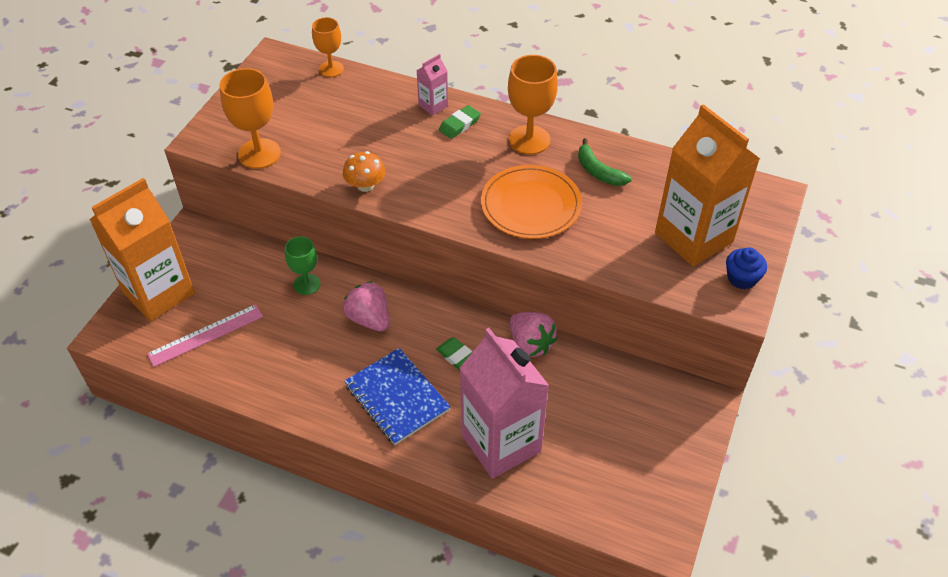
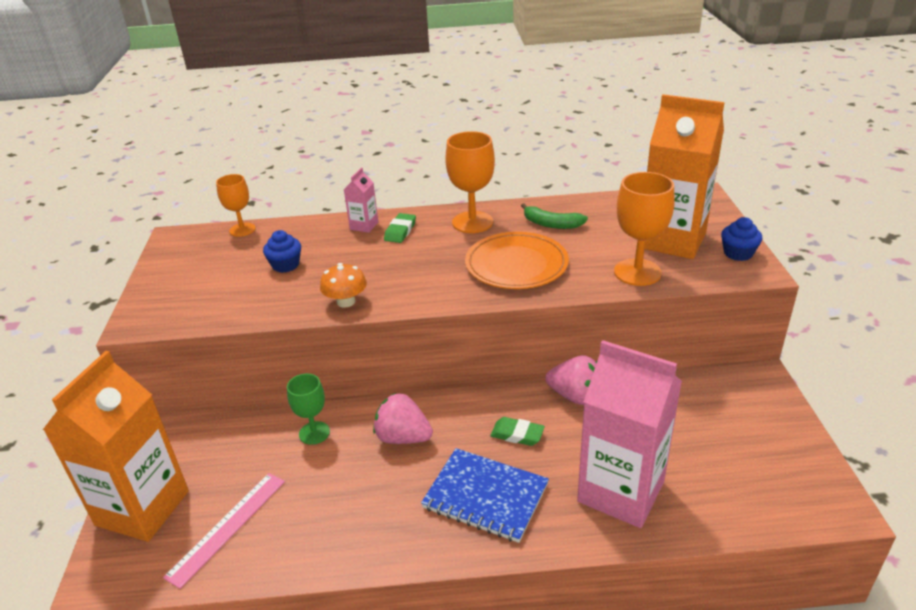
camera: 25 degrees left, 15 degrees down
(259, 154) = (212, 313): orange goblet -> orange goblet (637, 272)
(342, 125) = (285, 265): none -> blue cupcake

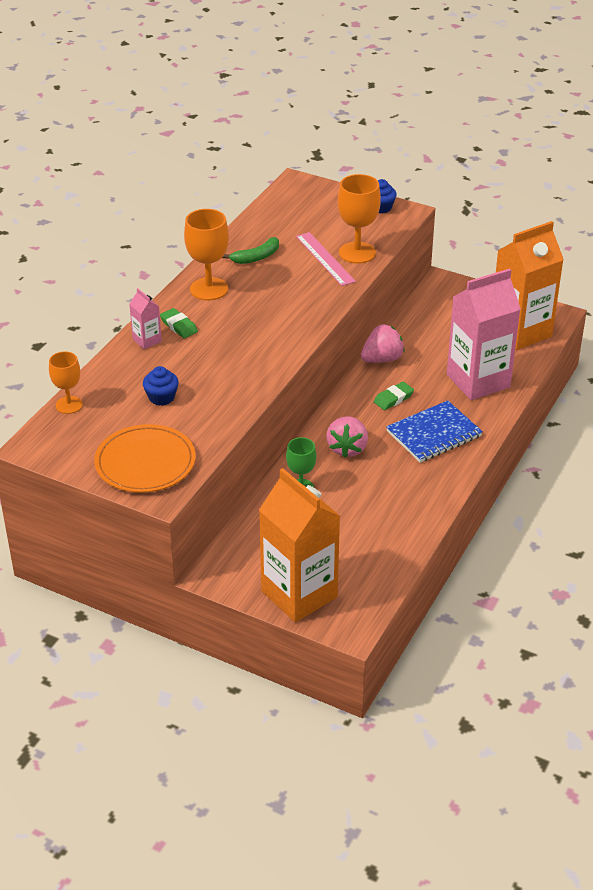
camera: 60 degrees left, 5 degrees up
(228, 527) = (357, 555): pink ruler -> pink ruler (325, 259)
(346, 301) = (251, 383): orange mushroom -> none
(403, 437) = (347, 448): pink strawberry -> pink strawberry turned 45 degrees counterclockwise
(516, 265) = (291, 294): orange plate -> orange plate (145, 462)
(672, 240) = (337, 222): orange carton -> orange carton (520, 332)

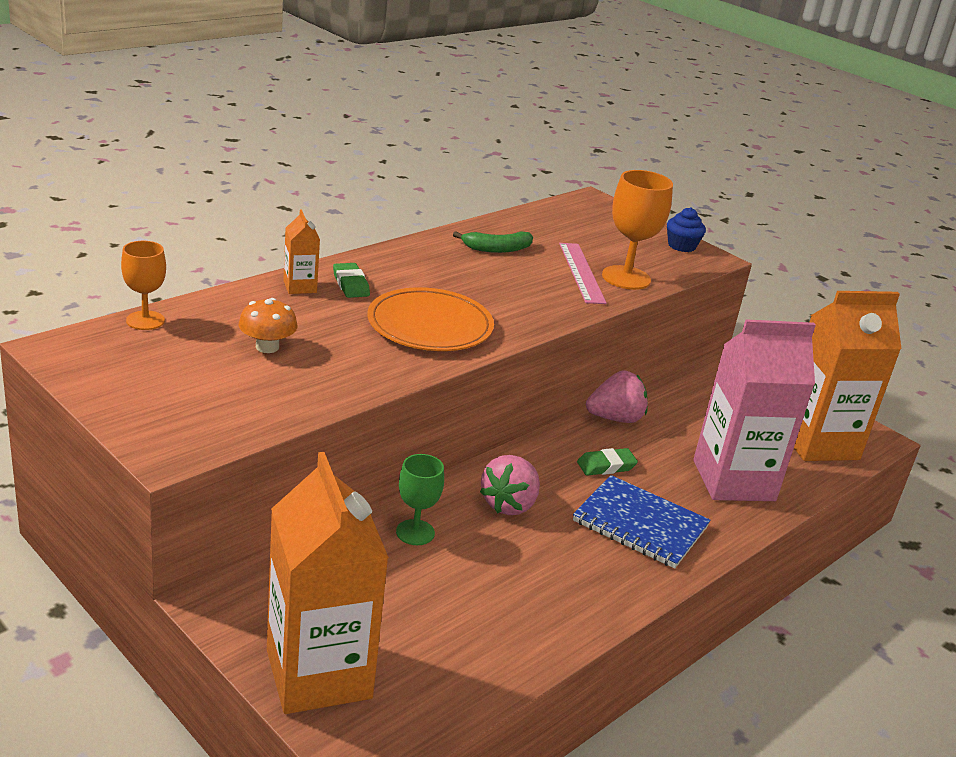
camera: 15 degrees right, 10 degrees down
(145, 462) = (182, 410): orange plate -> orange plate (430, 325)
(147, 340) = (300, 287): pink carton -> orange carton
(161, 397) = (267, 347): blue cupcake -> orange mushroom
(209, 289) = (416, 261): orange goblet -> none
(434, 434) = (640, 524): blue notebook -> blue notebook turned 45 degrees clockwise

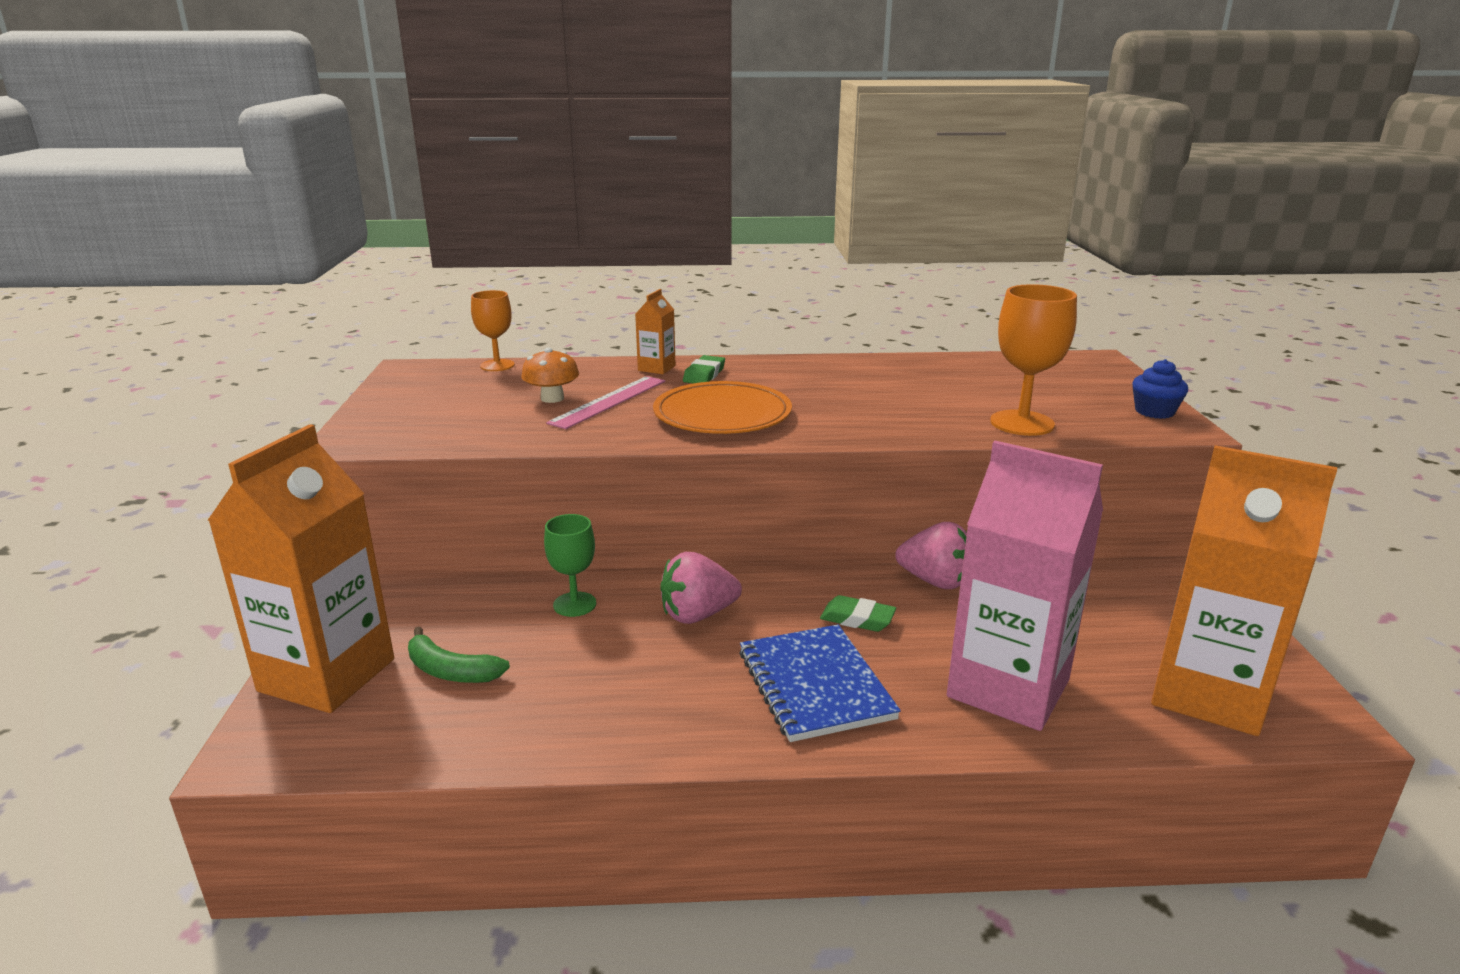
camera: 45 degrees right, 5 degrees down
(497, 249) = (903, 376): green banana -> green banana (451, 671)
(581, 272) = (971, 409): pink ruler -> pink ruler (609, 401)

